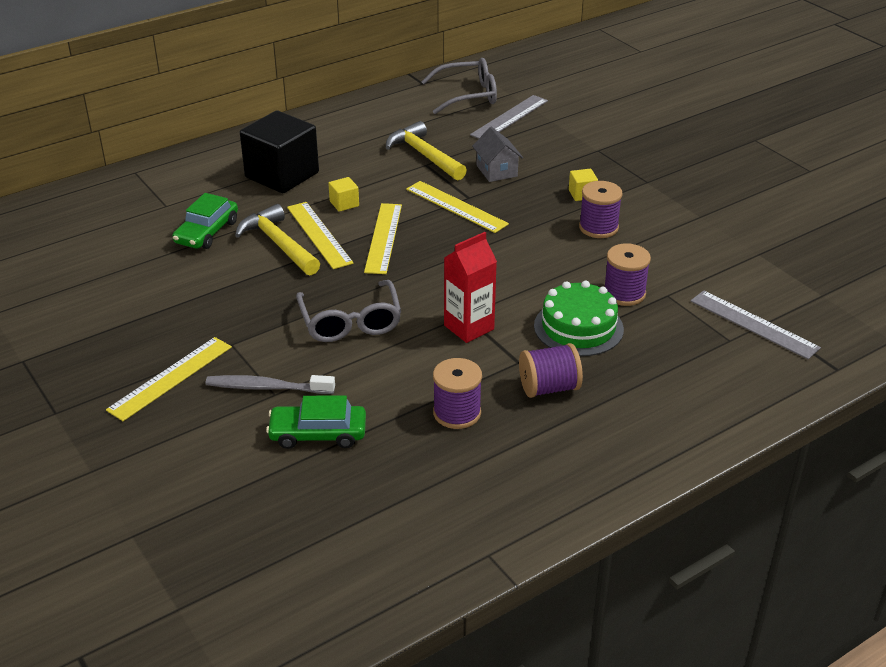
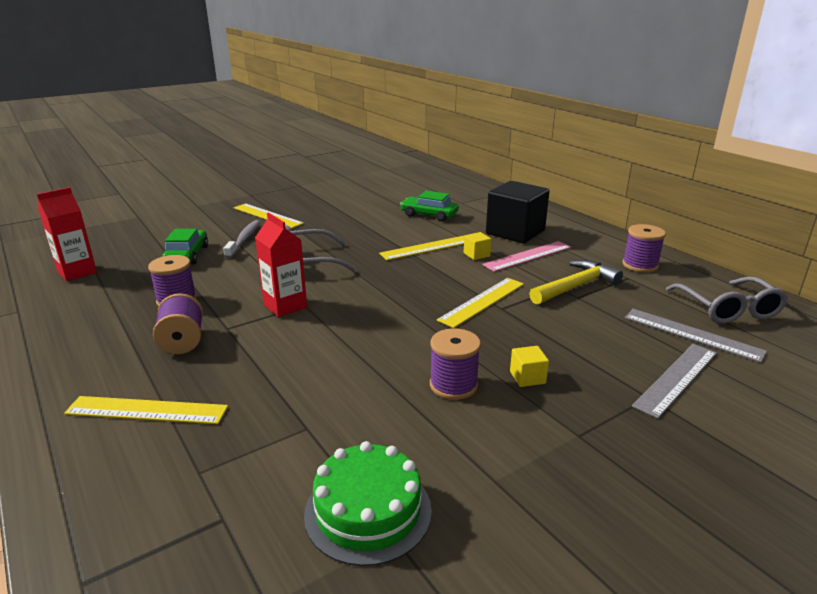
camera: 90 degrees right, 10 degrees down
(278, 244) = (414, 235): yellow hammer -> none
(351, 173) = (528, 256): none -> pink ruler
(369, 536) = (77, 272): none -> red carton
(383, 238) = (425, 270): yellow ruler -> yellow ruler (147, 410)
(496, 171) = (561, 324): grey house -> none
(578, 327) = (265, 361): green cake -> green cake (368, 511)
(624, 293) = (317, 395): purple spool -> purple spool (640, 265)
(753, 324) = (222, 501): grey ruler -> grey ruler (676, 378)

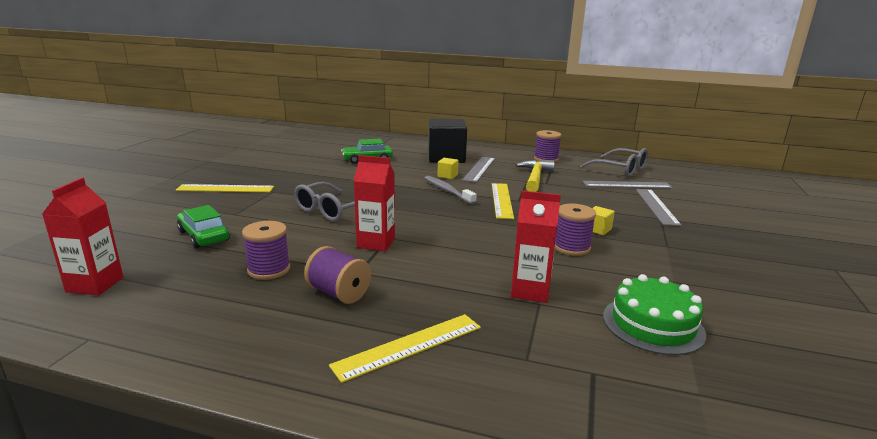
camera: 40 degrees left, 5 degrees down
(244, 239) = (239, 210): grey toothbrush -> grey toothbrush (447, 191)
(322, 412) = (530, 291): none -> red carton
(428, 247) = (407, 179): yellow ruler -> none
(528, 256) = (479, 169): pink ruler -> grey ruler

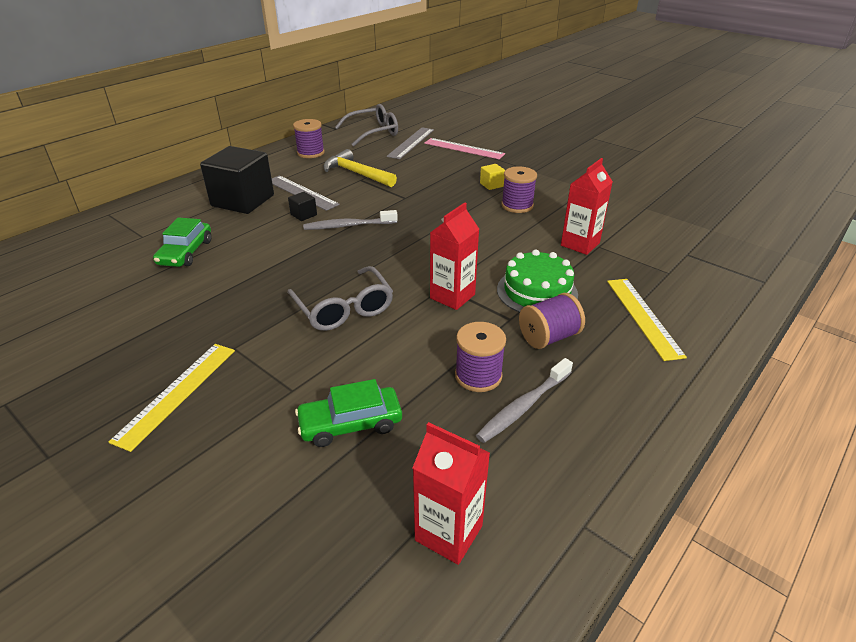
camera: 65 degrees left, 15 degrees up
(233, 294) = (523, 406): none -> grey toothbrush
(447, 176) = (303, 215): yellow cube -> black cube
(501, 200) = (398, 205): yellow ruler -> none
(653, 324) = (639, 216): green cake -> green cake (537, 292)
(656, 206) = (464, 148): grey ruler -> pink ruler

